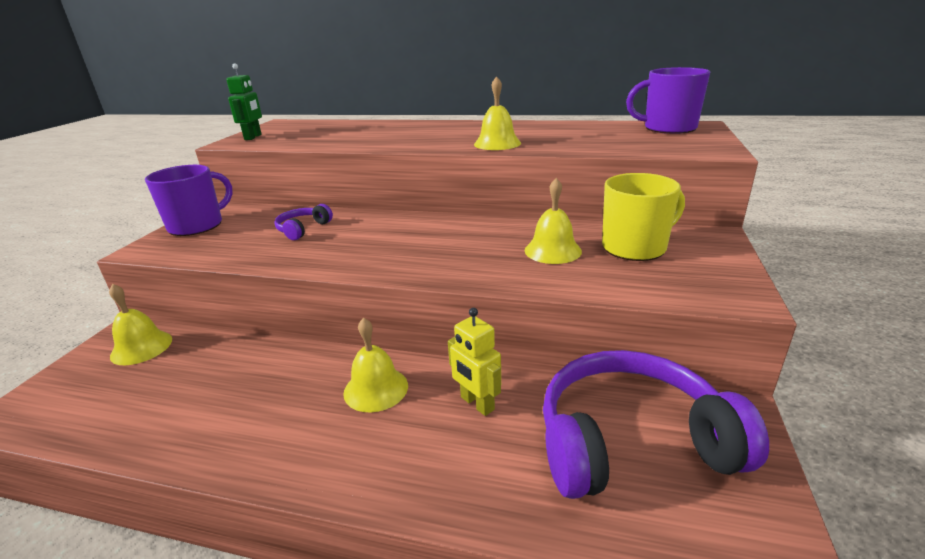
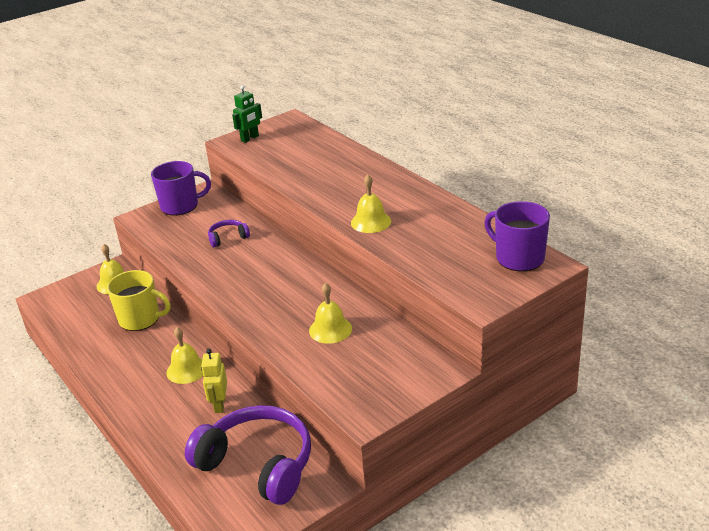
camera: 40 degrees right, 5 degrees up
(635, 247) = (379, 352): yellow mug -> yellow mug (140, 319)

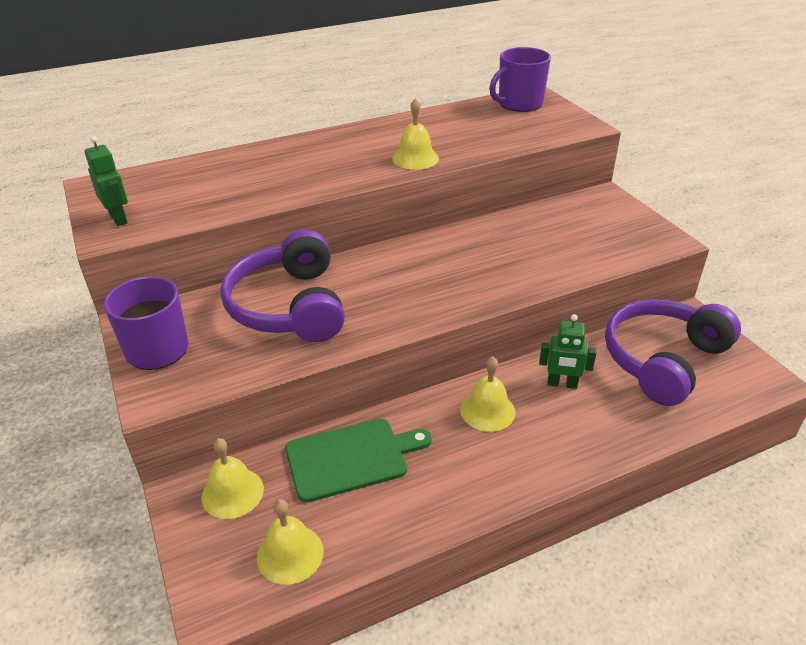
camera: 80 degrees left, 5 degrees up
(140, 319) = (351, 458): yellow mug -> green cutting board
(219, 404) = (562, 384): yellow robot -> green robot
(228, 238) = (289, 306): purple headphones -> purple headphones, size x2.28
(330, 329) = (527, 246): yellow bell -> yellow bell (290, 554)

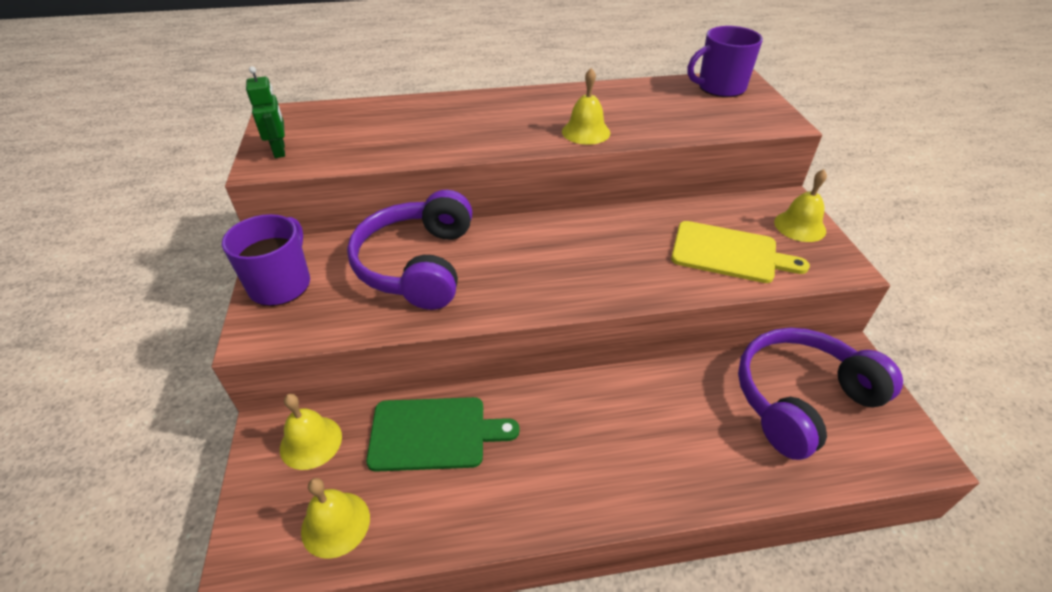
camera: 15 degrees right, 5 degrees up
(487, 410) = (588, 414): yellow bell -> yellow bell (800, 226)
(562, 384) = (678, 402): green robot -> none
(570, 246) = (729, 253): none -> yellow cutting board

